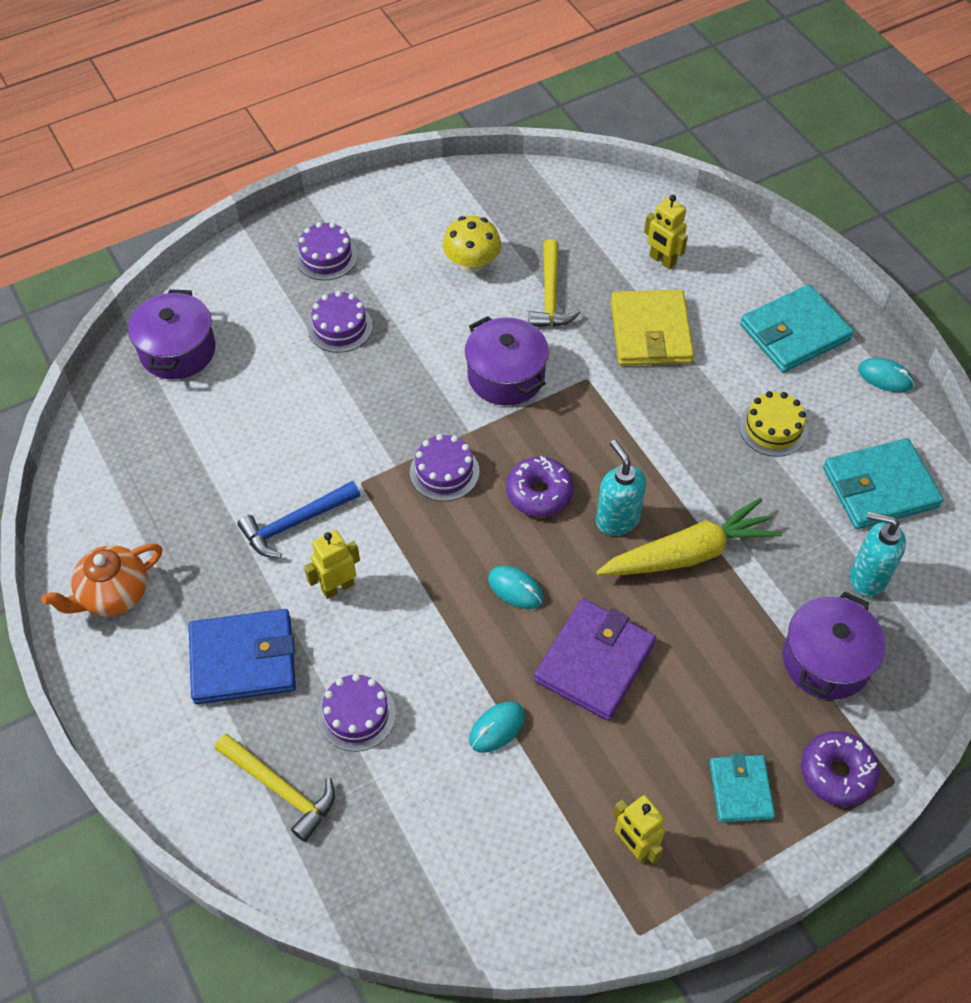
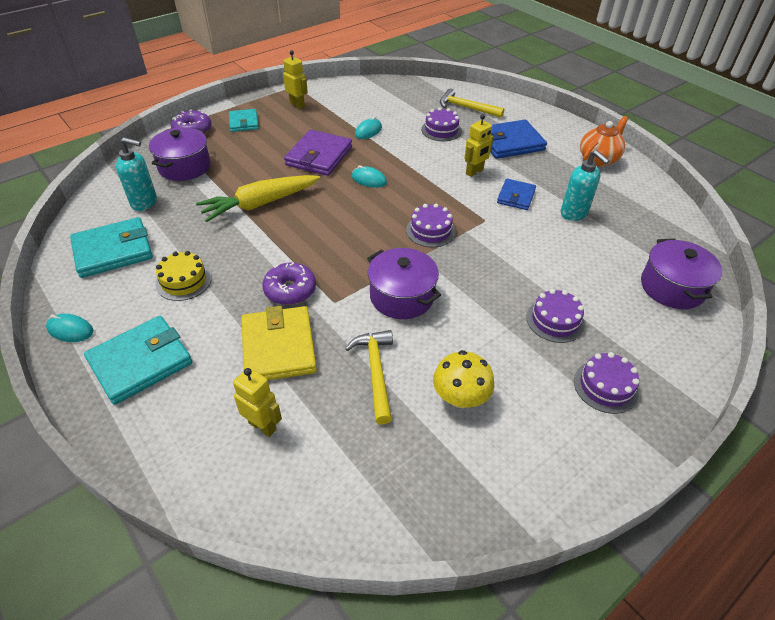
camera: 170 degrees right, 10 degrees down
(295, 523) = (516, 196): blue hammer -> blue wallet
(539, 493) = (362, 225): purple donut -> purple donut (290, 290)
(617, 520) = (307, 216): turquoise soap dispenser -> turquoise soap dispenser (574, 213)

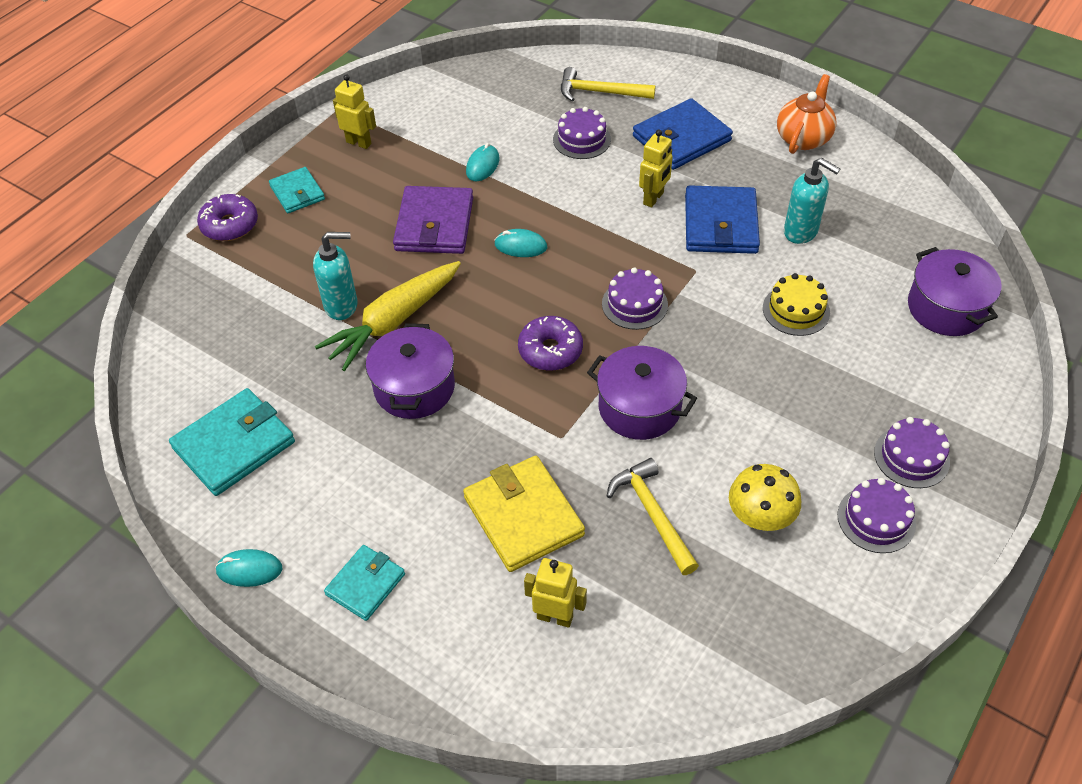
camera: 15 degrees left, 5 degrees up
(140, 362) = (365, 584): turquoise wallet -> turquoise wallet, size x0.60
(144, 202) = (232, 361): turquoise soap dispenser -> turquoise soap dispenser (341, 306)
(183, 281) = (355, 462): yellow cake -> yellow cake (796, 310)
(184, 167) = (254, 289): purple pot -> purple pot (414, 388)
(290, 290) = (498, 437): purple donut -> purple donut (550, 350)
(516, 196) = (720, 224): blue wallet -> blue wallet, size x1.66
(555, 320) = (829, 389): purple cake -> purple cake (876, 519)

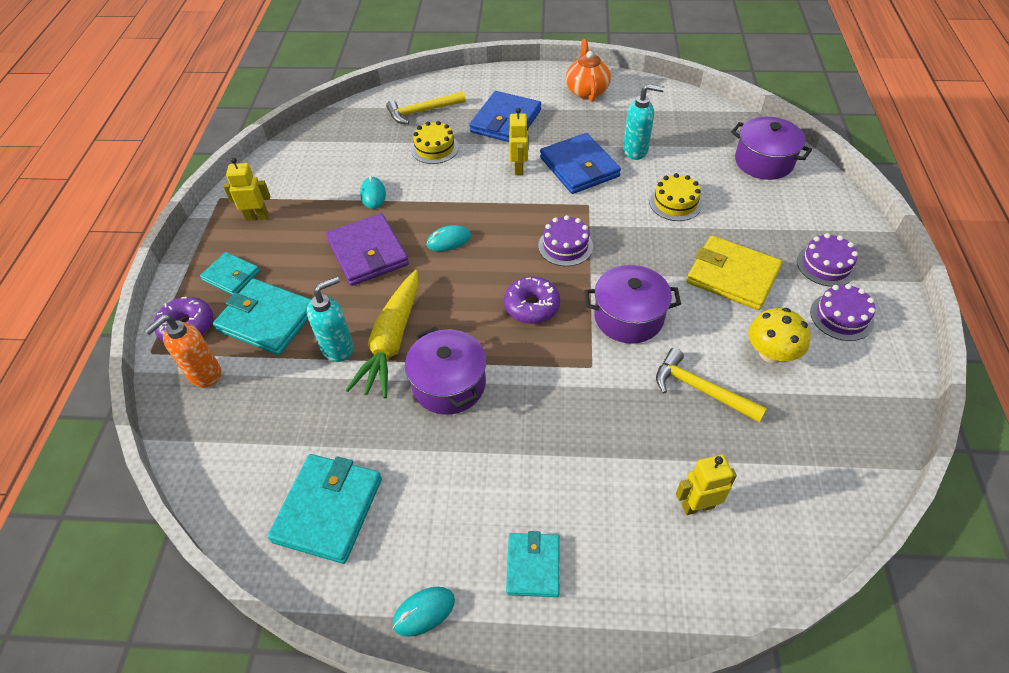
camera: 30 degrees left, 0 degrees up
(215, 276) = (204, 374): none -> orange soap dispenser
(300, 250) = (267, 320): none -> turquoise wallet
(523, 516) = (612, 441): yellow wallet -> yellow wallet (732, 276)
(581, 139) = (434, 148): purple cake -> yellow cake

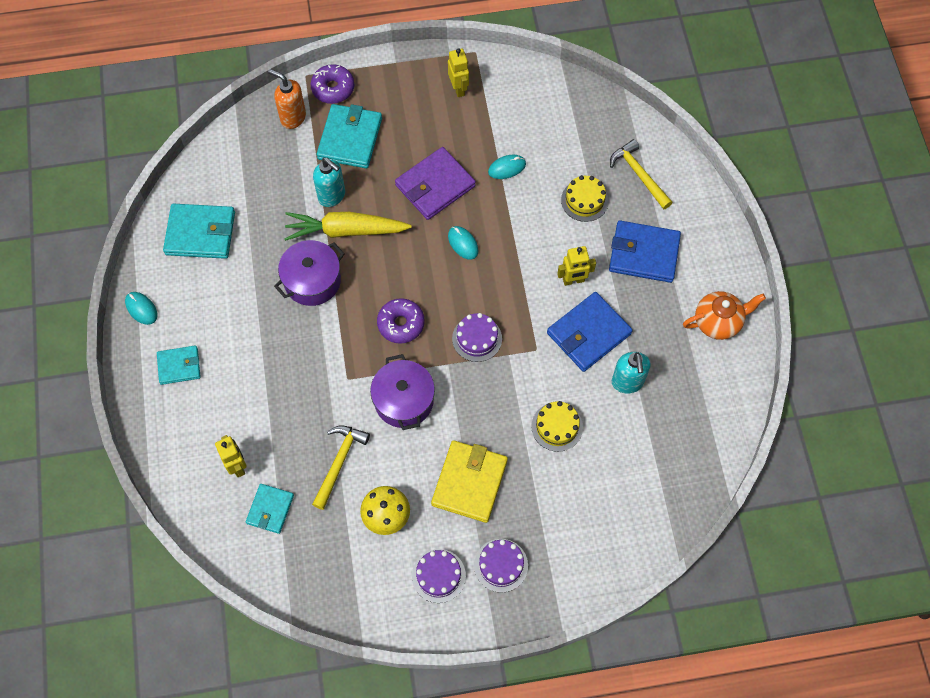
camera: 75 degrees right, 15 degrees up
(231, 276) = (389, 96): turquoise wallet -> turquoise wallet (270, 509)
(763, 162) = (641, 508): purple pot -> none

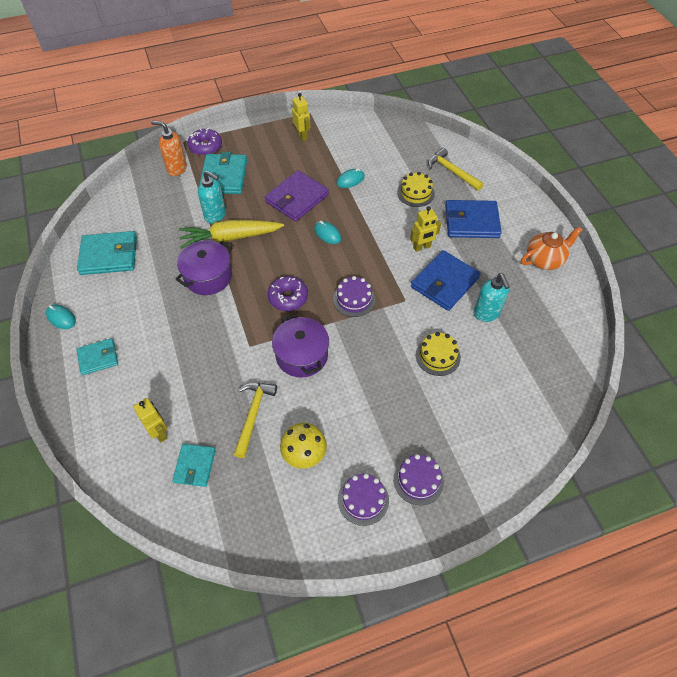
camera: 10 degrees left, 10 degrees down
(469, 482) = (373, 413): yellow wallet -> none

